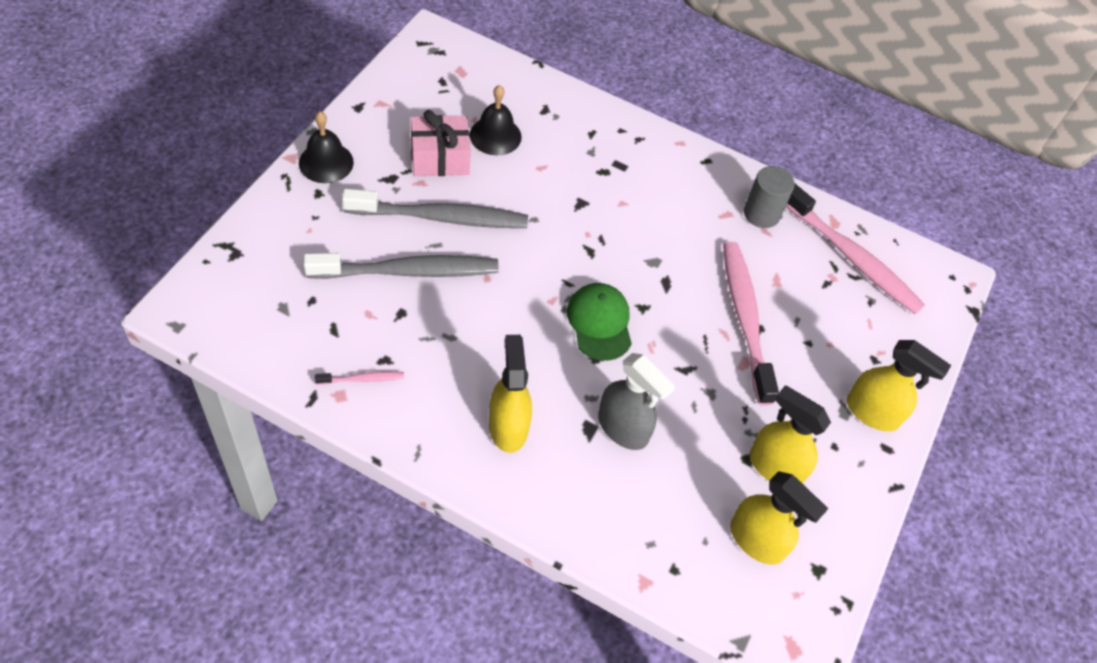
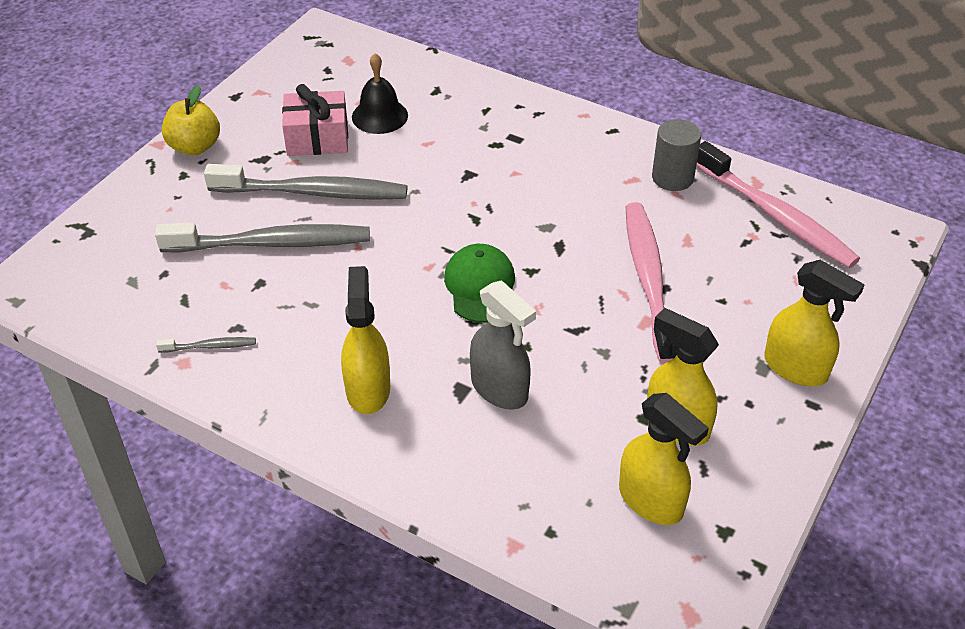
camera: 10 degrees right, 10 degrees down
(326, 162) = (195, 147): black bell -> yellow apple
(362, 379) = (210, 346): pink toothbrush -> grey toothbrush

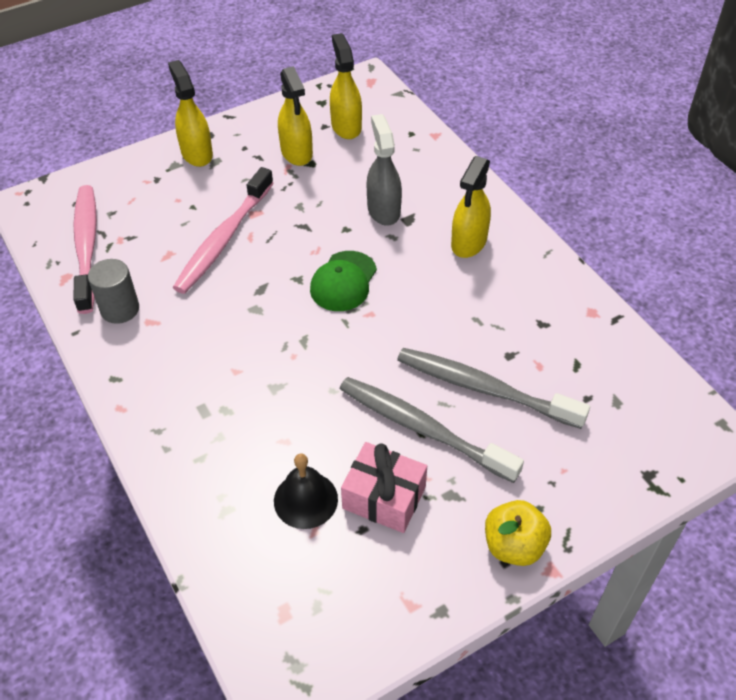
camera: 150 degrees left, 5 degrees up
(210, 346) = (568, 316): grey toothbrush -> none

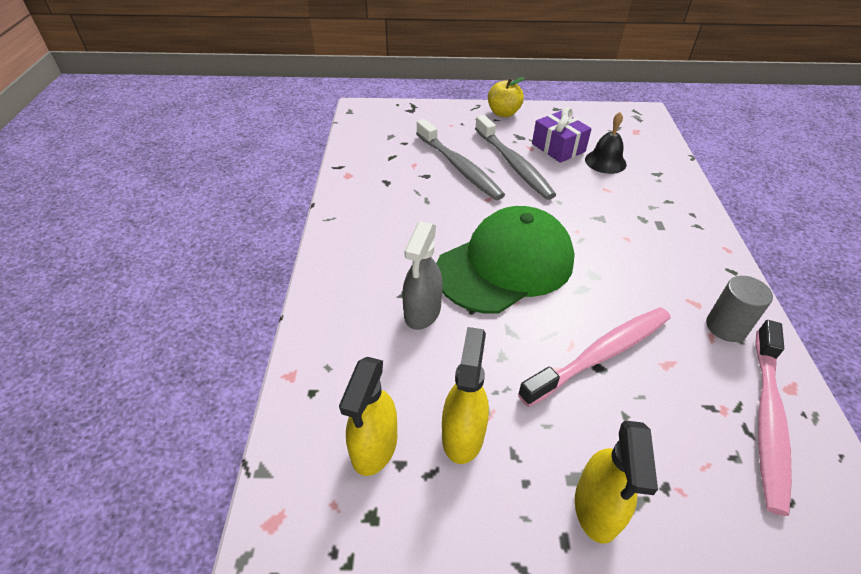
camera: 150 degrees left, 5 degrees down
(343, 281) = (505, 265): green cap -> green cap, size x1.95
(384, 497) = (558, 147): pink gift -> purple gift
(469, 243) = (378, 250): yellow spray bottle -> none

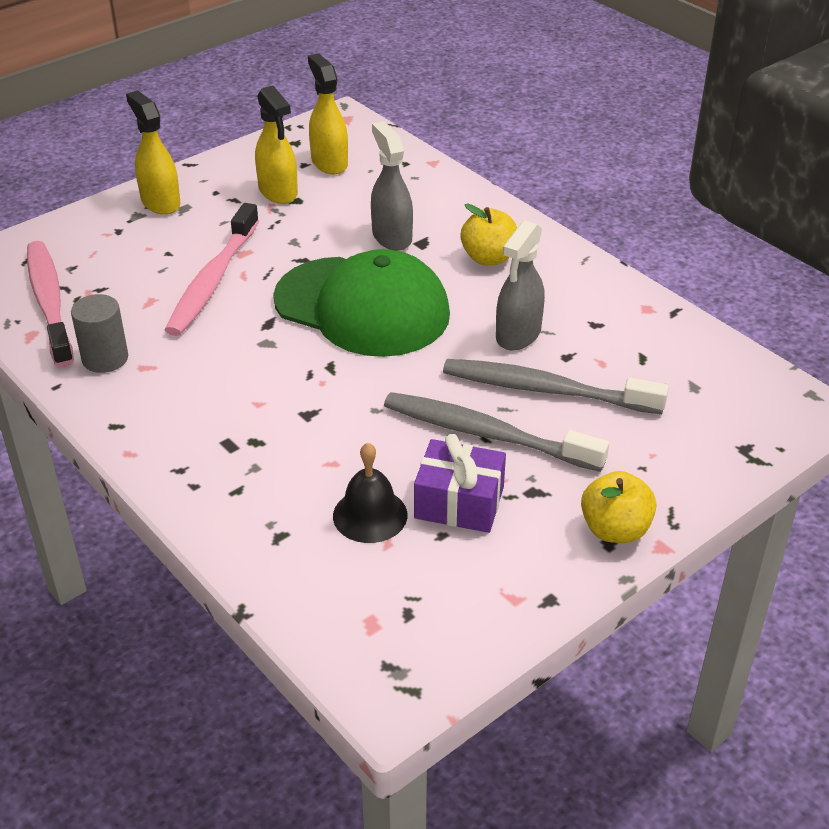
camera: 140 degrees right, 5 degrees down
(382, 253) = (488, 258): none -> yellow apple
(434, 198) = (518, 335): none -> grey spray bottle
(505, 265) = (362, 307): green cap -> green cap turned 75 degrees counterclockwise

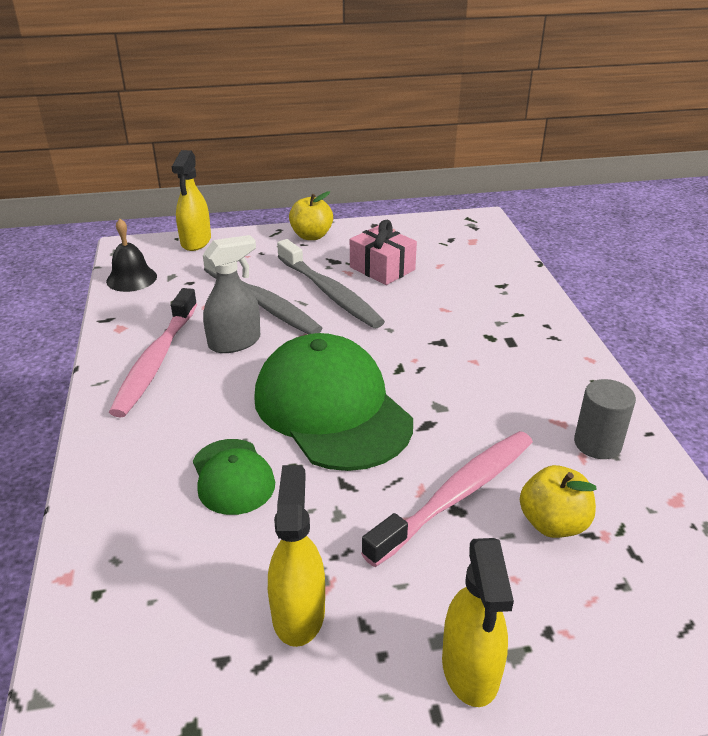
camera: 150 degrees left, 5 degrees down
(49, 302) = (654, 537): pink toothbrush -> pink toothbrush (156, 360)
(329, 162) = (186, 646): yellow spray bottle -> yellow spray bottle (196, 241)
(370, 515) = (440, 278): black bell -> black bell (131, 278)
(391, 236) = (232, 477): grey spray bottle -> green cap
(459, 503) = (382, 268): purple gift -> pink gift
(488, 258) = (174, 414): yellow apple -> yellow apple (553, 523)

